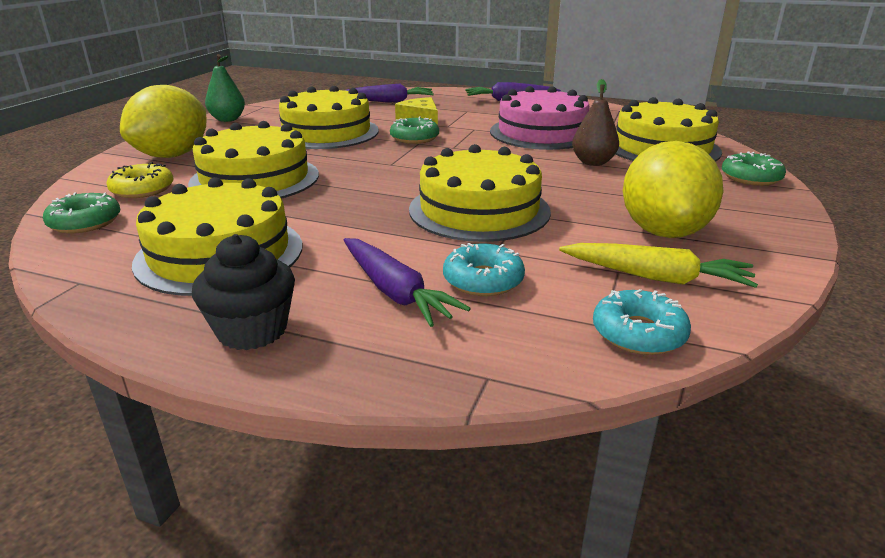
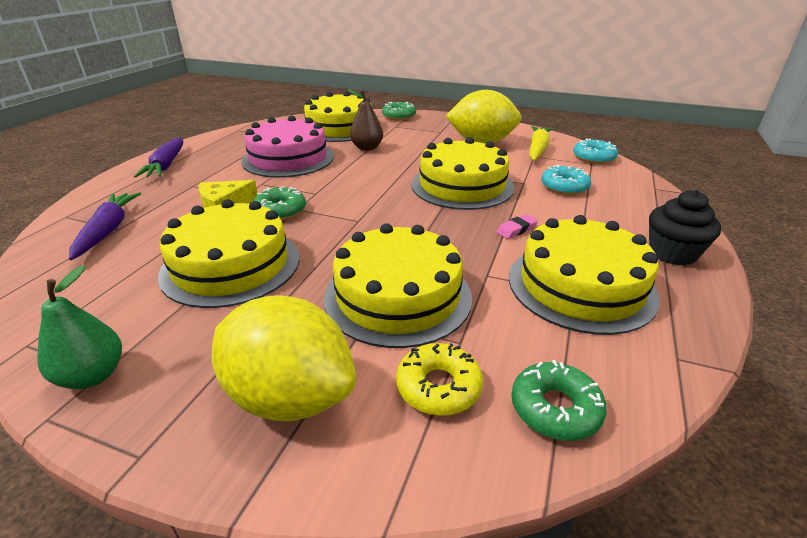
camera: 90 degrees left, 5 degrees up
(352, 232) = (516, 230): none -> pink eraser
(395, 292) = (594, 211): purple carrot -> none

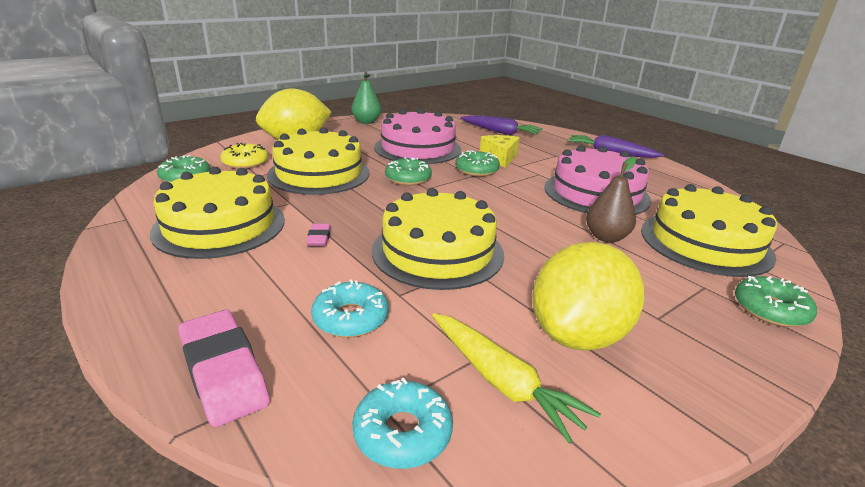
camera: 120 degrees right, 5 degrees down
(231, 265) = (417, 148): yellow cake -> pink cake
(345, 237) = (408, 178): none -> green donut
(650, 199) = (223, 372): none -> pink eraser
(672, 253) = (155, 293): black cupcake -> none

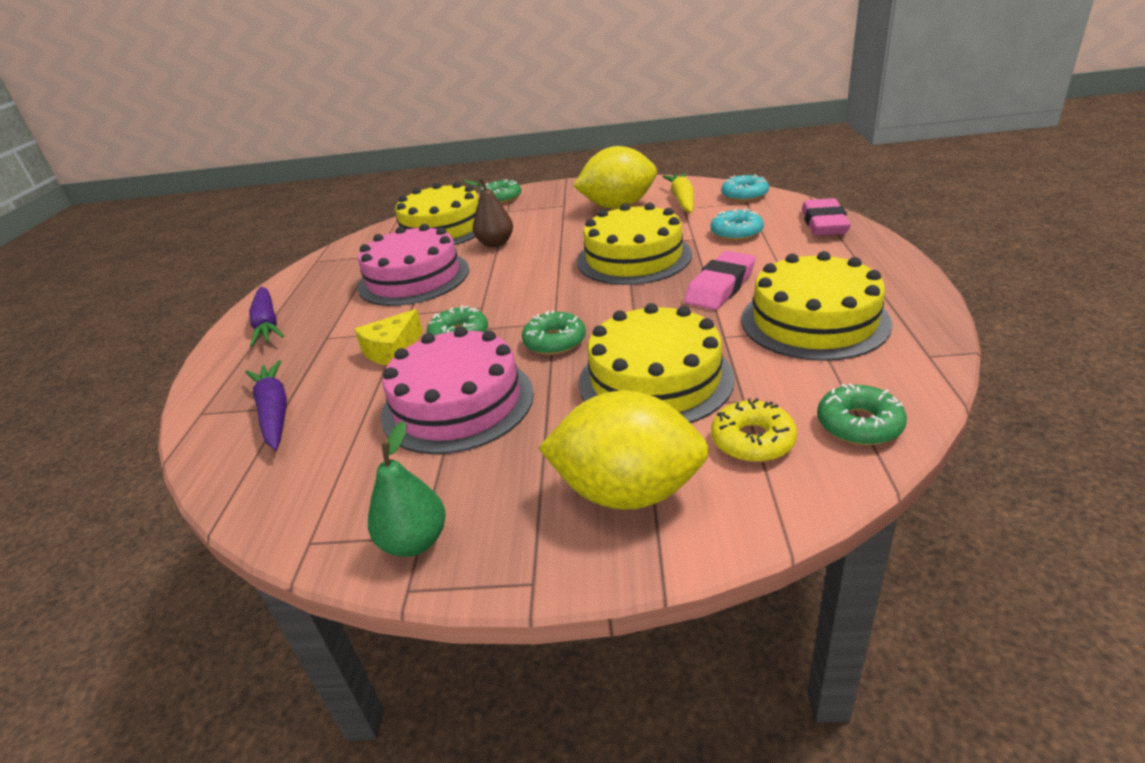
camera: 135 degrees left, 5 degrees up
(319, 238) = (720, 287): pink eraser -> pink eraser, size x2.01

